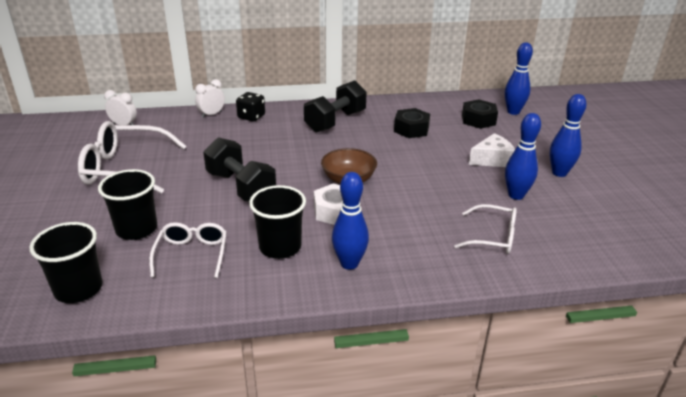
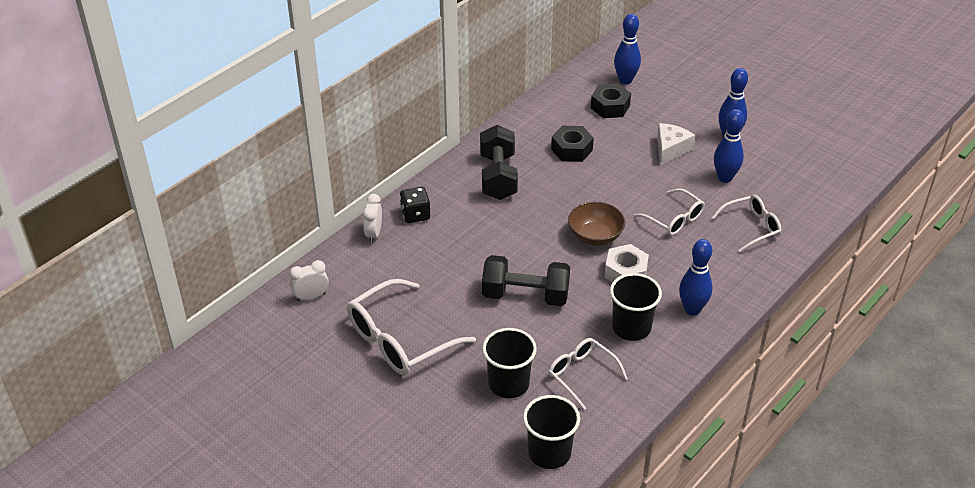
camera: 40 degrees left, 10 degrees up
(429, 200) = (674, 219): none -> white glasses

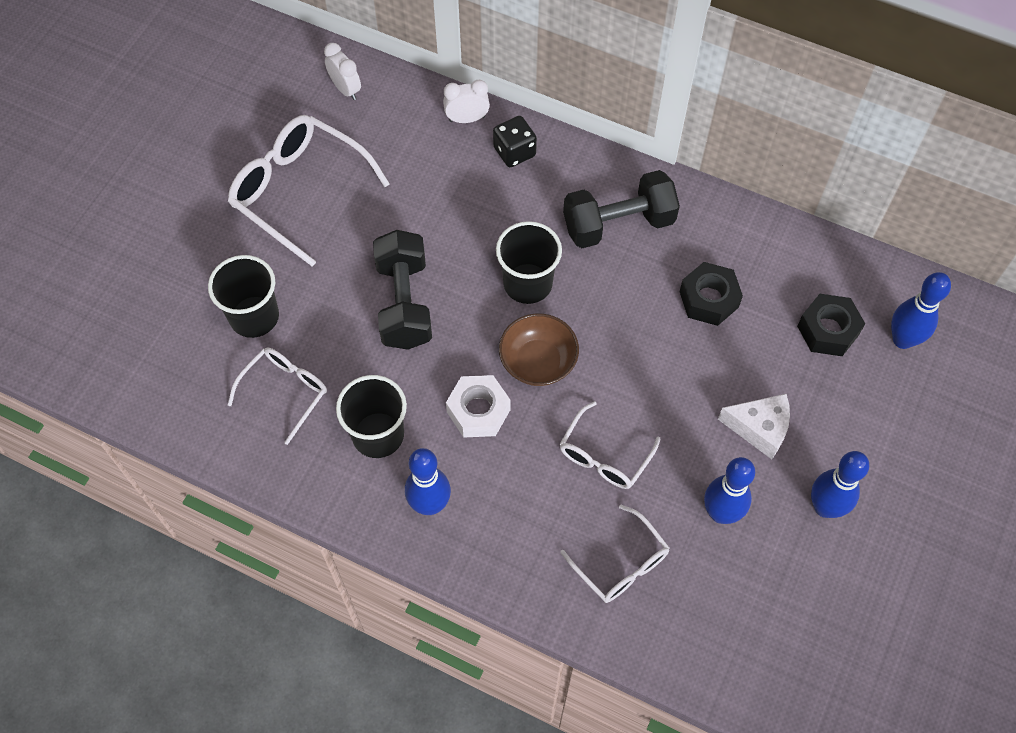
camera: 75 degrees right, 20 degrees up
(549, 453) = (158, 381): black cup -> black cup (527, 283)

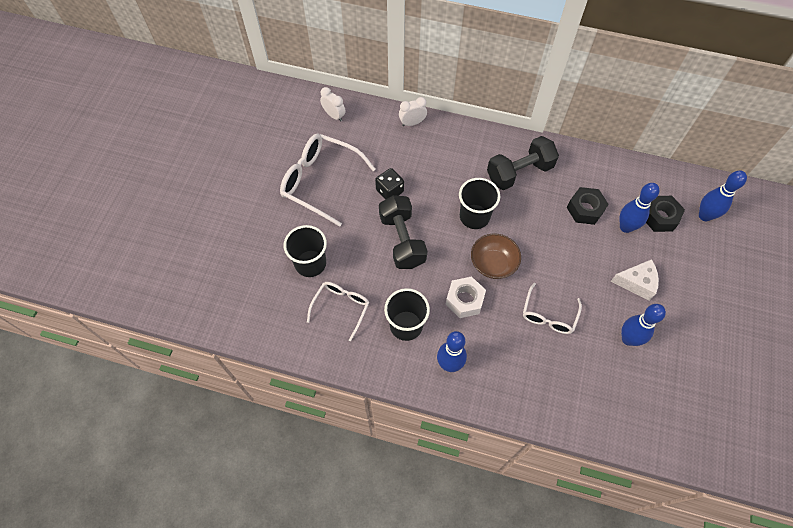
camera: 10 degrees left, 0 degrees up
(514, 152) = (446, 138): black dice -> black dice (389, 191)
(621, 564) = (577, 381): white glasses -> none
(825, 507) = (689, 325): blue bowling pin -> blue bowling pin (626, 227)

